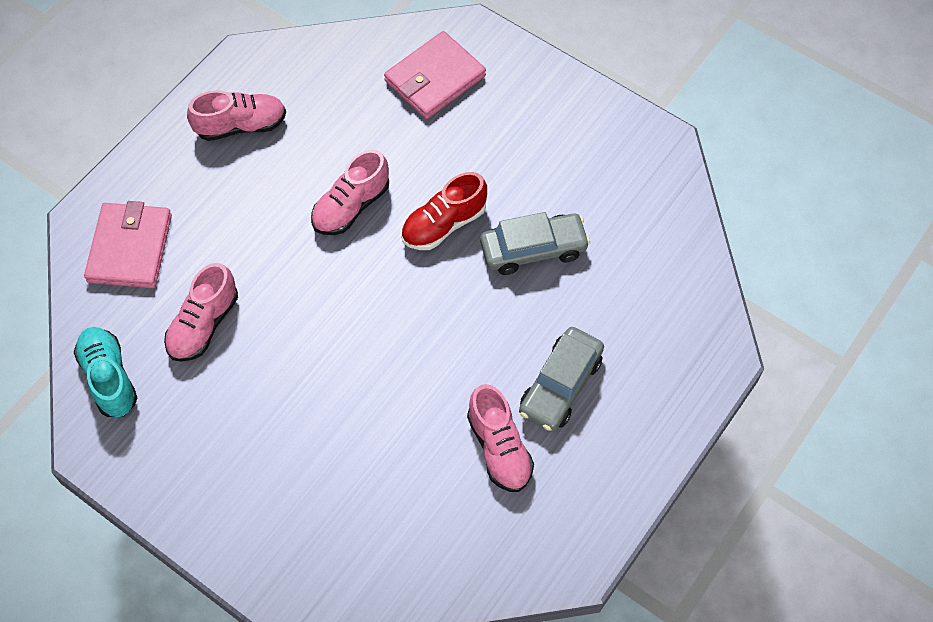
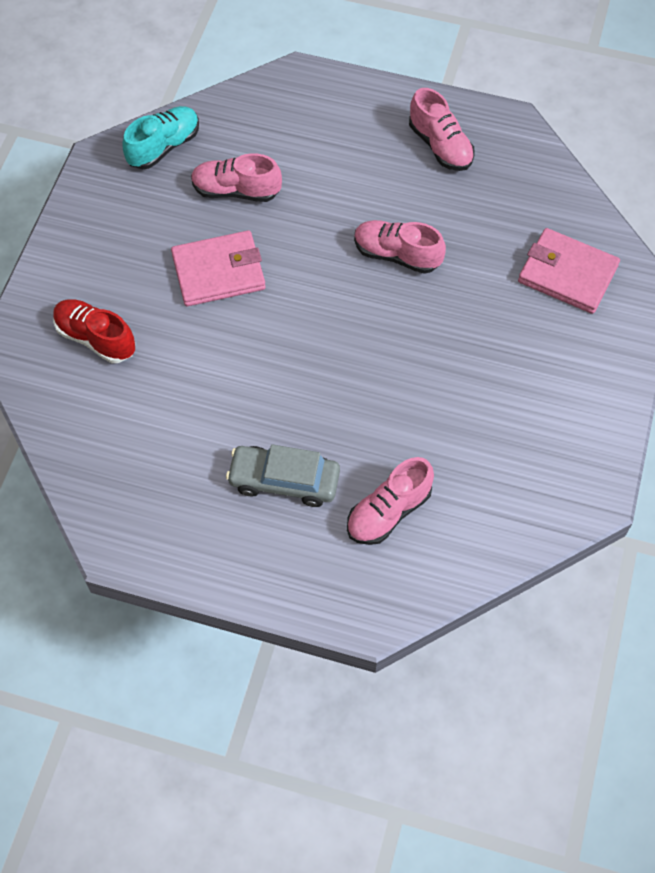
camera: 70 degrees right, 0 degrees up
(130, 248) = (285, 115): pink wallet -> pink wallet (218, 272)
(444, 224) = (411, 333): red shoe -> red shoe (96, 338)
(499, 448) = (203, 449): pink shoe -> pink shoe (388, 511)
(533, 249) = (418, 415): grey car -> none

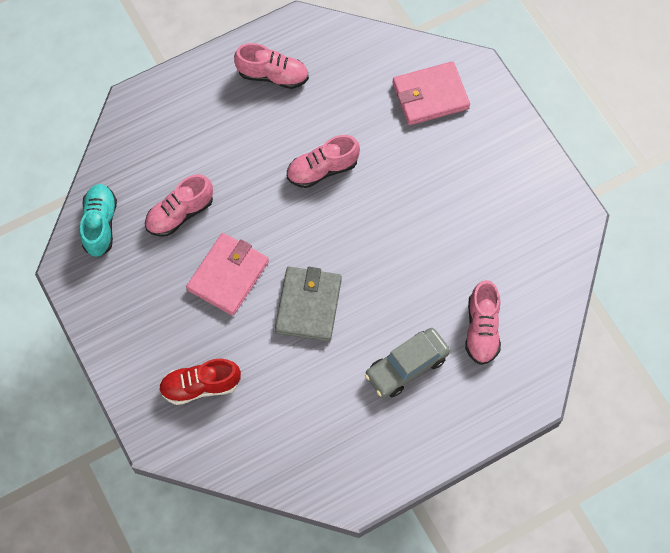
camera: 45 degrees left, 5 degrees up
(257, 354) = (308, 305): none -> grey wallet

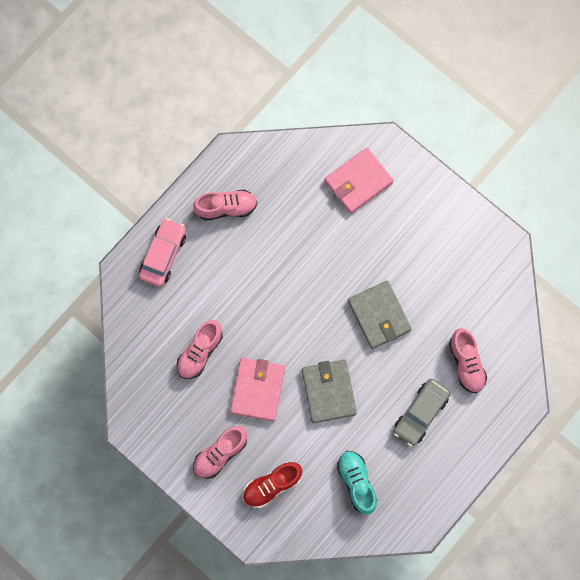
camera: 20 degrees left, 10 degrees up
(100, 224) = (141, 384): turquoise shoe -> turquoise shoe (356, 482)
(183, 100) = (163, 255): none -> pink car
(322, 169) = (297, 275): pink shoe -> pink shoe (220, 453)
(399, 243) = (379, 315): none -> grey wallet

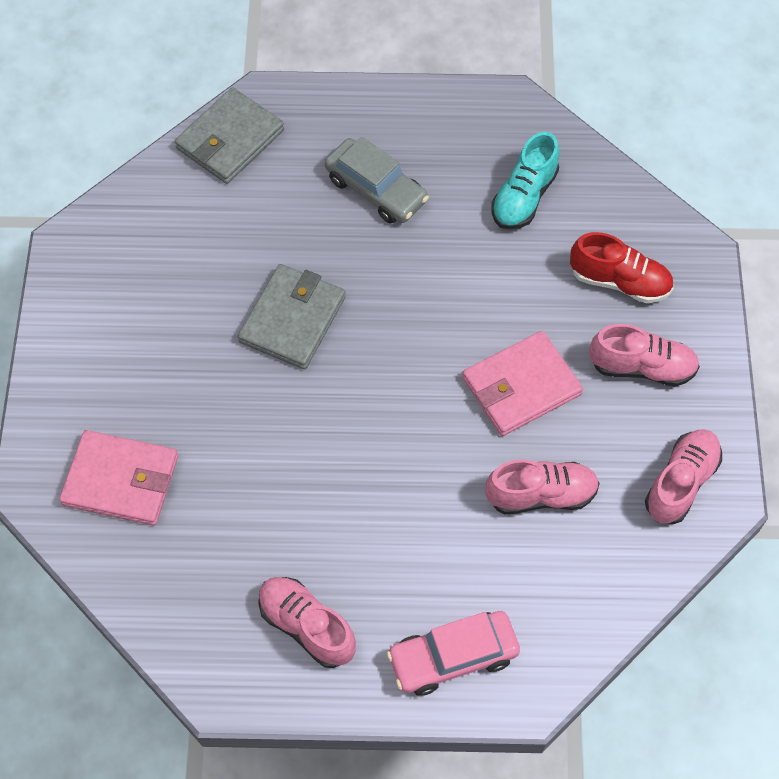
camera: 130 degrees left, 15 degrees down
(328, 391) = (445, 304): grey wallet -> grey wallet (230, 139)
(420, 413) = (376, 190): grey car -> grey car turned 45 degrees clockwise
(466, 363) = (268, 185): pink shoe -> pink shoe (680, 482)

